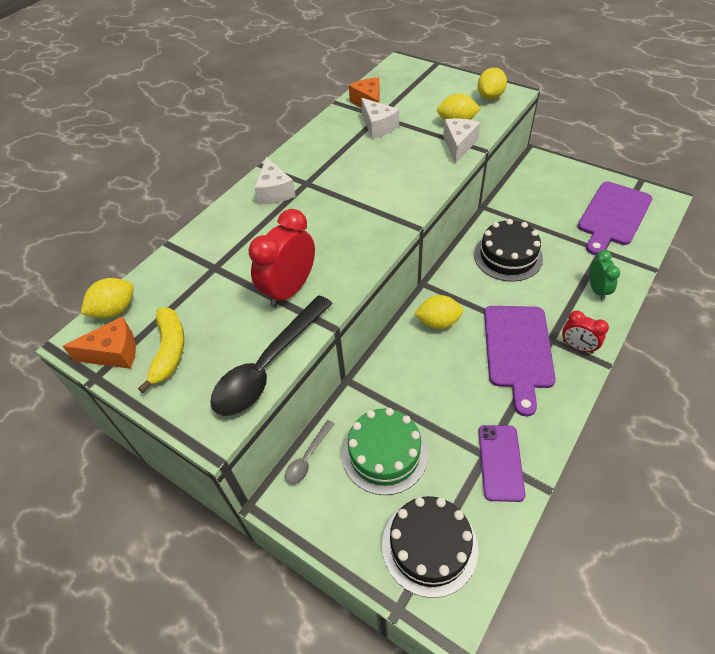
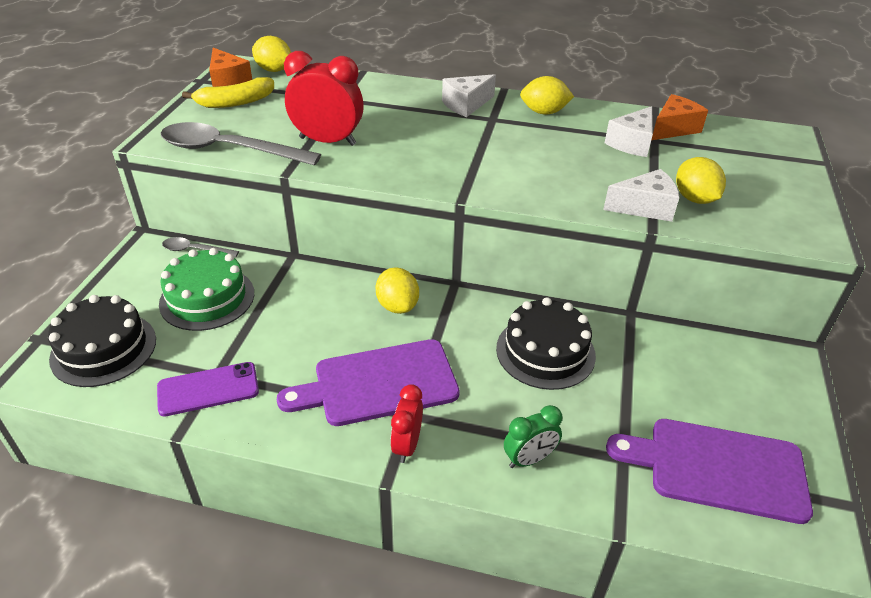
camera: 65 degrees right, 10 degrees down
(268, 365) = (229, 150): black spoon -> grey spoon
(490, 97) = (788, 219): yellow lemon -> yellow lemon (544, 112)

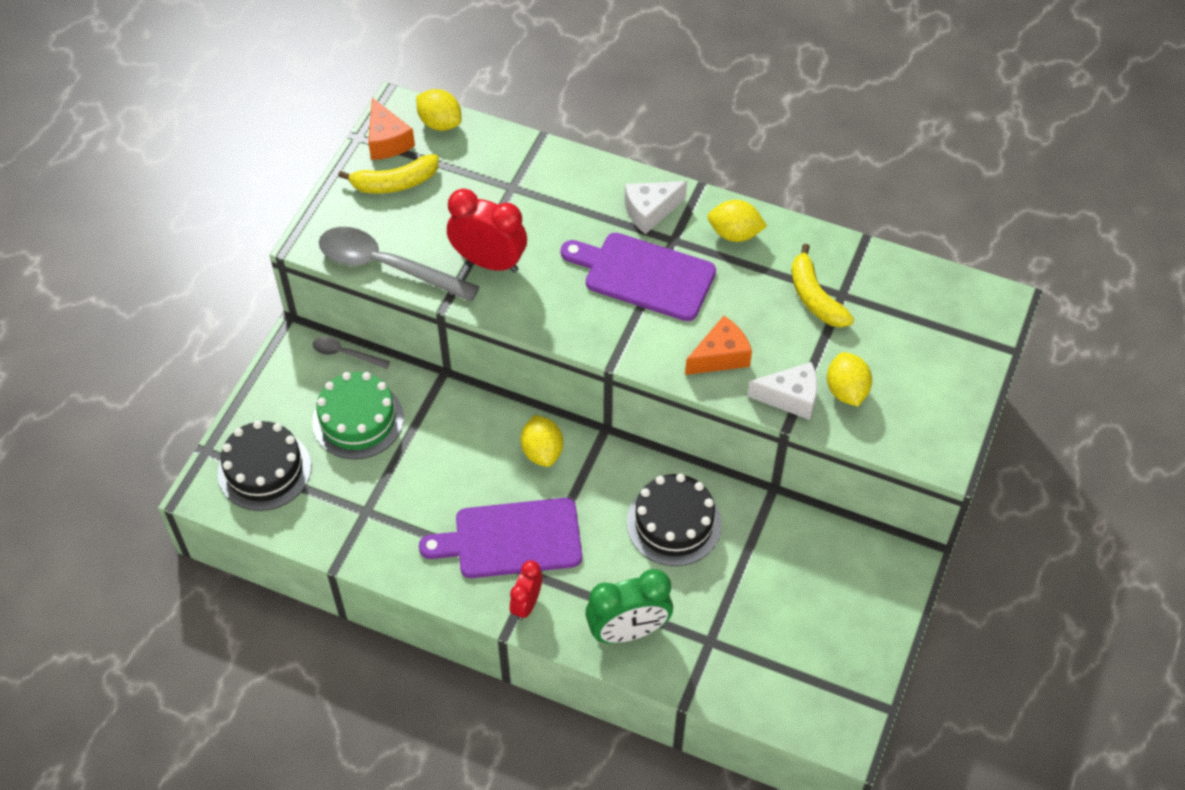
camera: 10 degrees right, 15 degrees up
(208, 389) = (359, 526): purple phone -> none
(529, 459) = (628, 631): green clock -> green clock, size x1.71
(632, 143) = (815, 297): white cheese -> yellow banana
(673, 128) = (872, 277): orange cheese -> orange cheese (720, 356)
(718, 468) = (789, 660): purple cutting board -> purple cutting board (644, 275)

